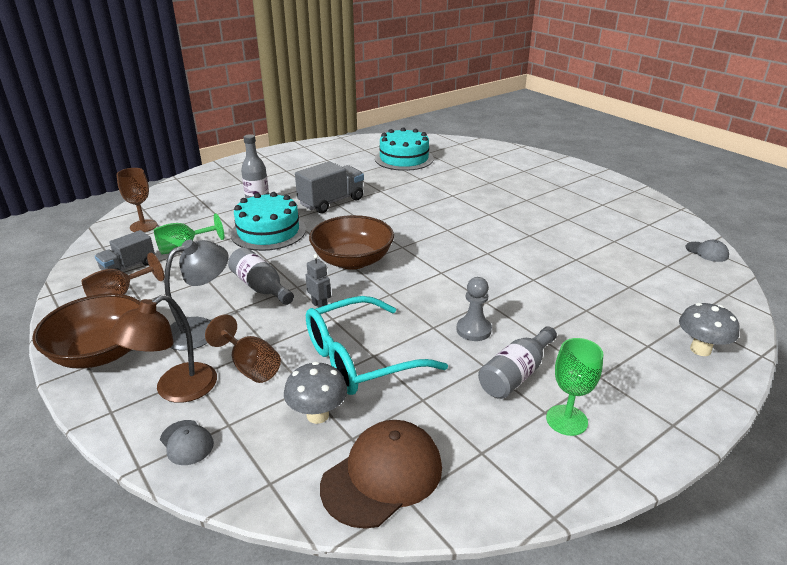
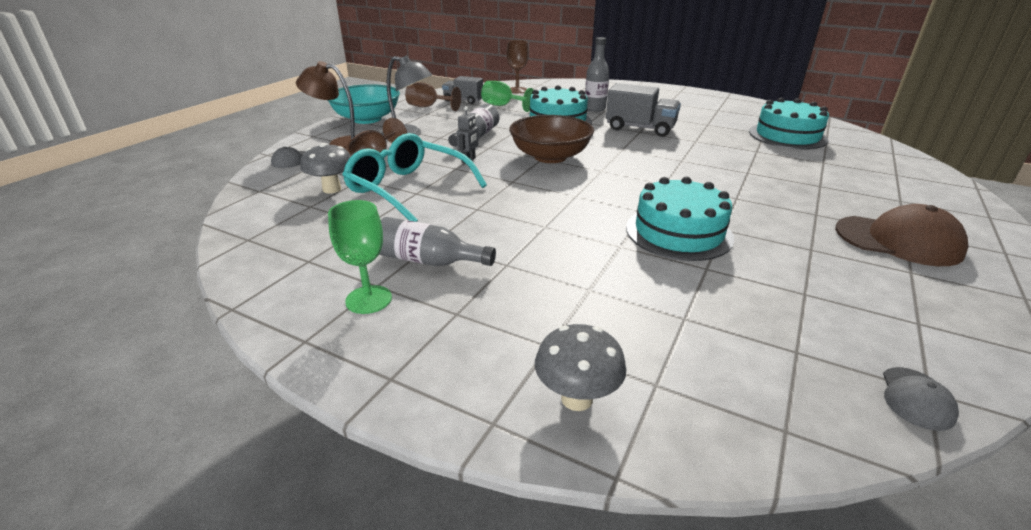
camera: 65 degrees right, 0 degrees up
(101, 352) = (367, 119): brown bowl -> turquoise bowl
(382, 476) = (271, 225): brown cap -> brown cap (898, 241)
(473, 330) = (487, 228): grey pawn -> none
(526, 251) = (678, 232): none -> turquoise cake

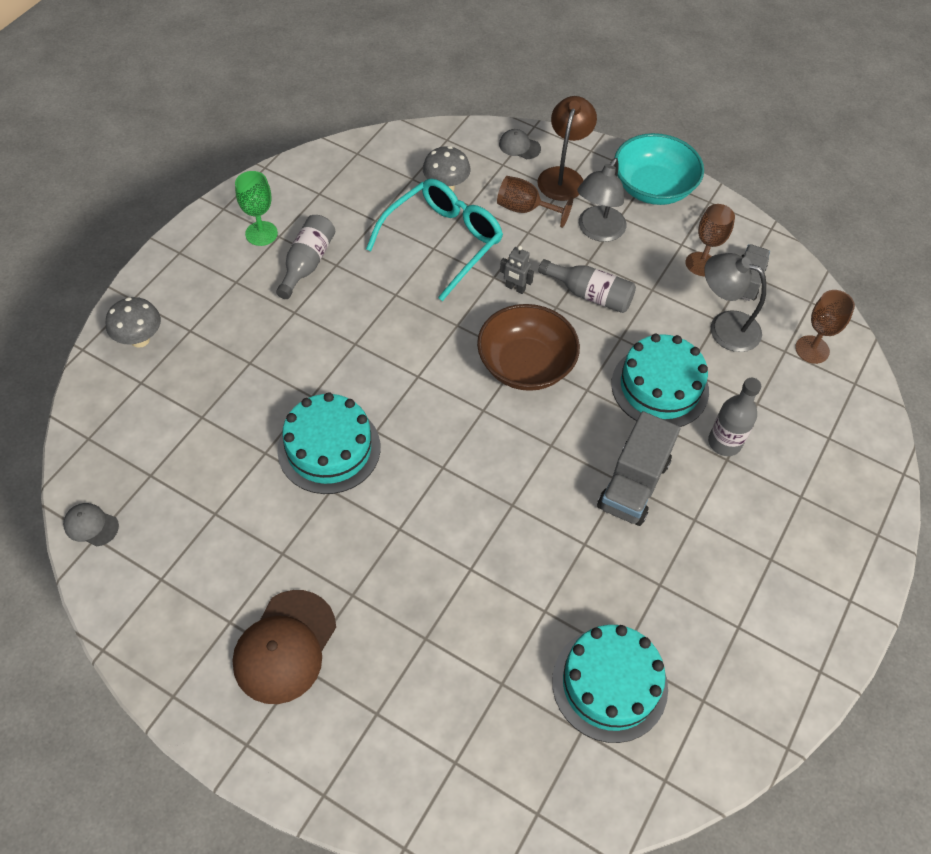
camera: 90 degrees right, 25 degrees up
(502, 106) = (724, 327): green goblet -> grey lamp

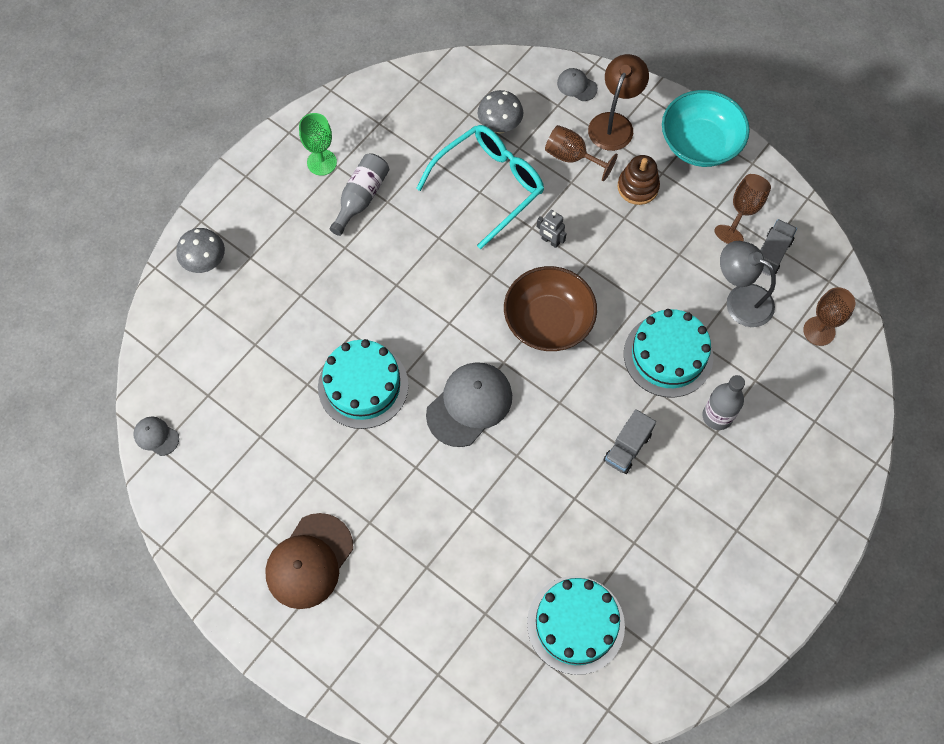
camera: 10 degrees right, 10 degrees up
(451, 457) = (469, 405): none -> grey cap
(590, 294) = (619, 254): grey bottle -> none
(597, 231) = (638, 187): grey lamp -> brown stacking toy
(633, 484) = (627, 448): grey truck -> grey truck, size x0.65

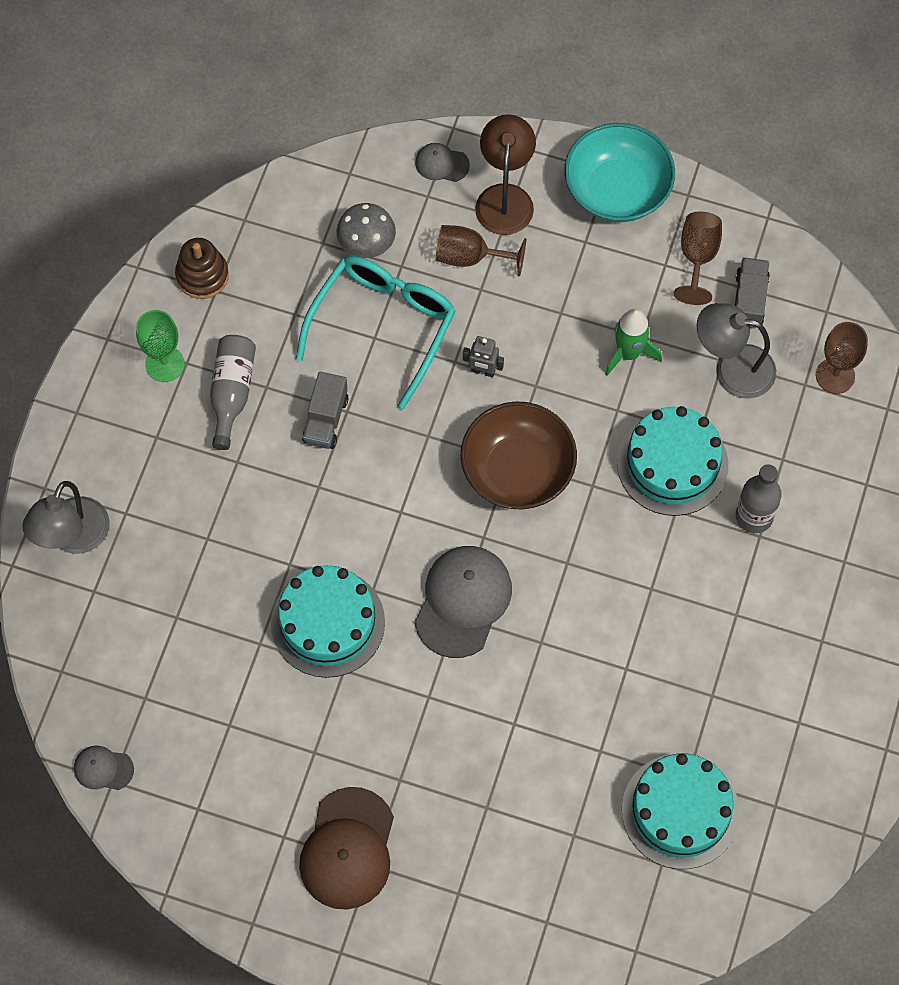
camera: 20 degrees left, 0 degrees up
(206, 263) = (73, 538): grey mushroom -> grey lamp
(627, 448) = (664, 589): grey truck -> grey truck (326, 420)
(638, 187) = (562, 269): brown stacking toy -> brown stacking toy (202, 275)
(665, 263) = (628, 353): none -> green rocket

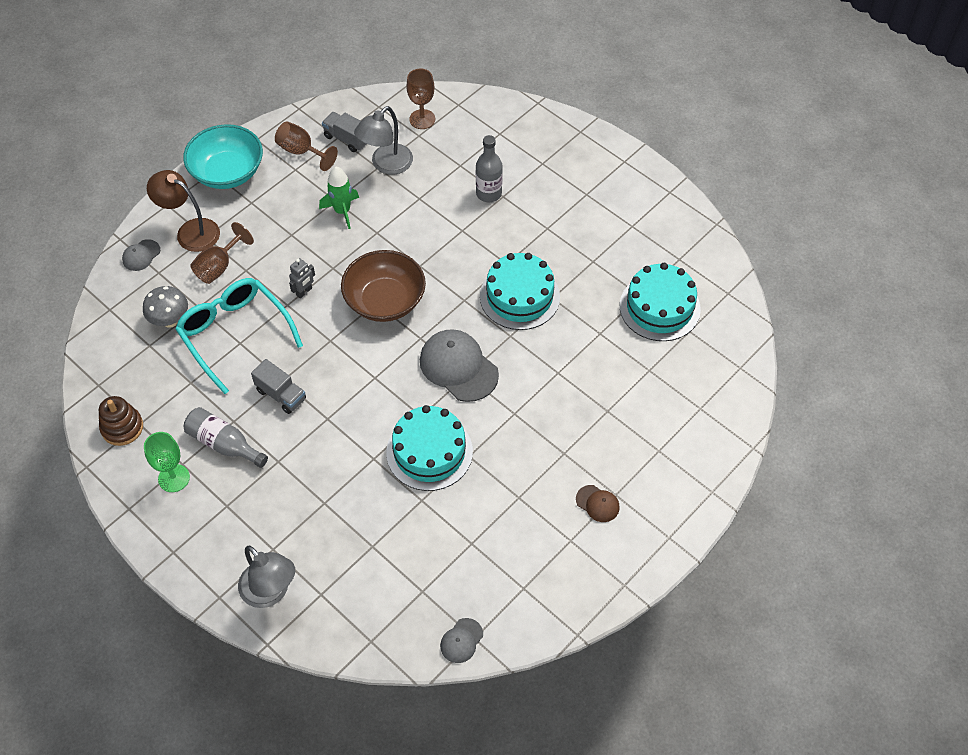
camera: 65 degrees left, 10 degrees down
(348, 849) = (597, 503): brown cap -> brown cap, size x0.50
(672, 464) = (430, 219): turquoise cake -> turquoise cake (519, 296)

